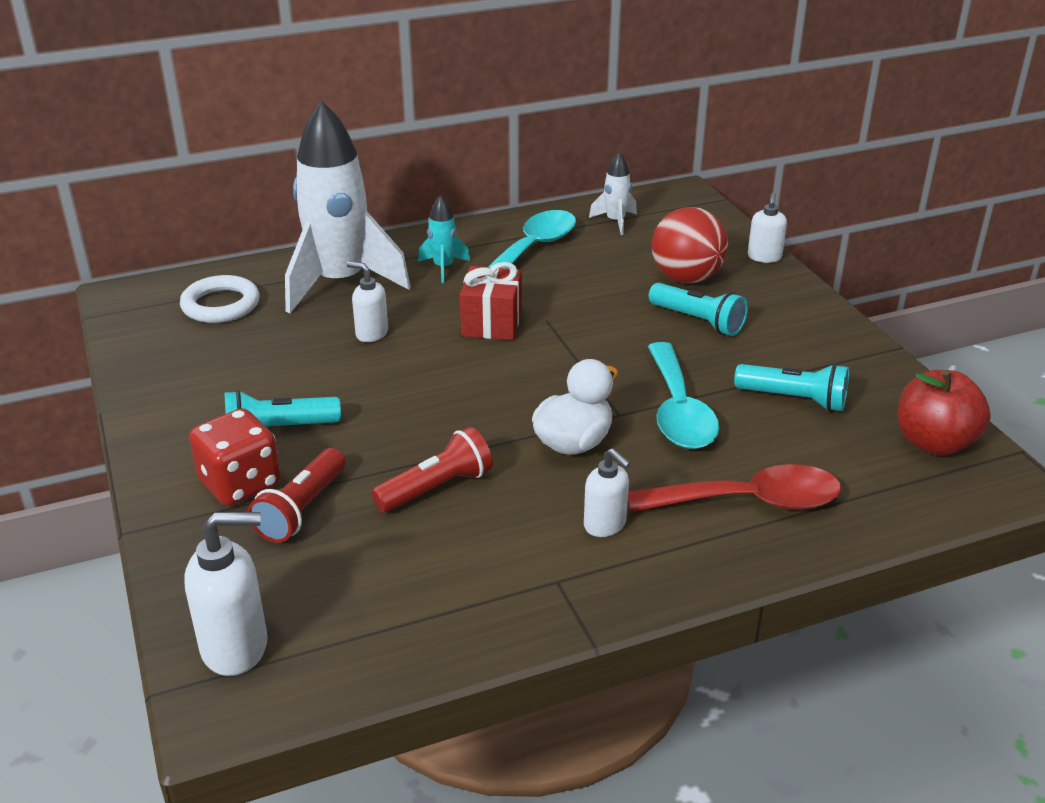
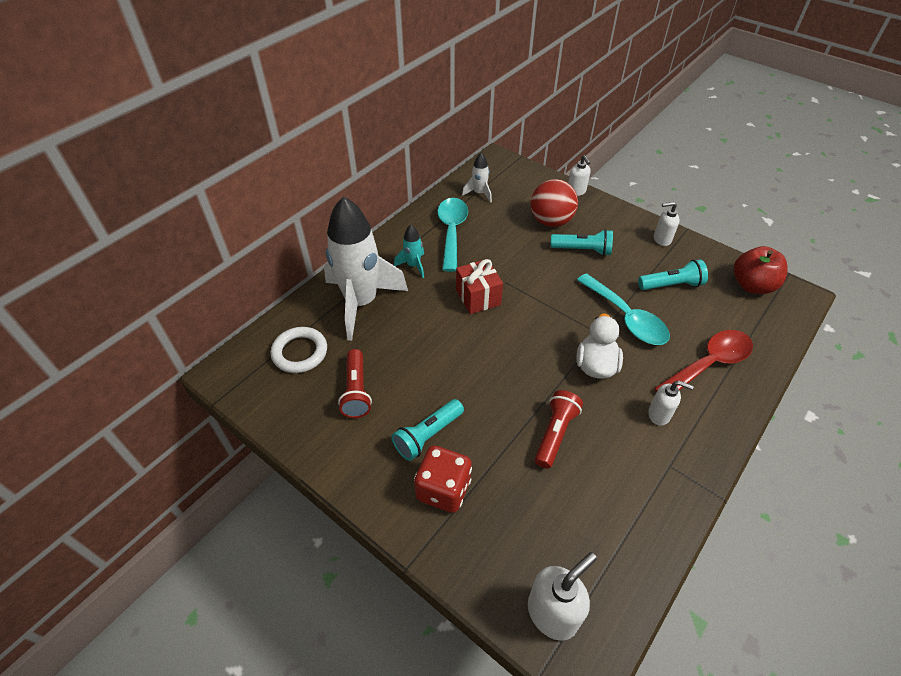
camera: 30 degrees left, 15 degrees up
(301, 510) = (496, 490): red flashlight -> red flashlight (356, 391)
(371, 333) = (416, 335): white soap dispenser -> white soap dispenser (661, 239)

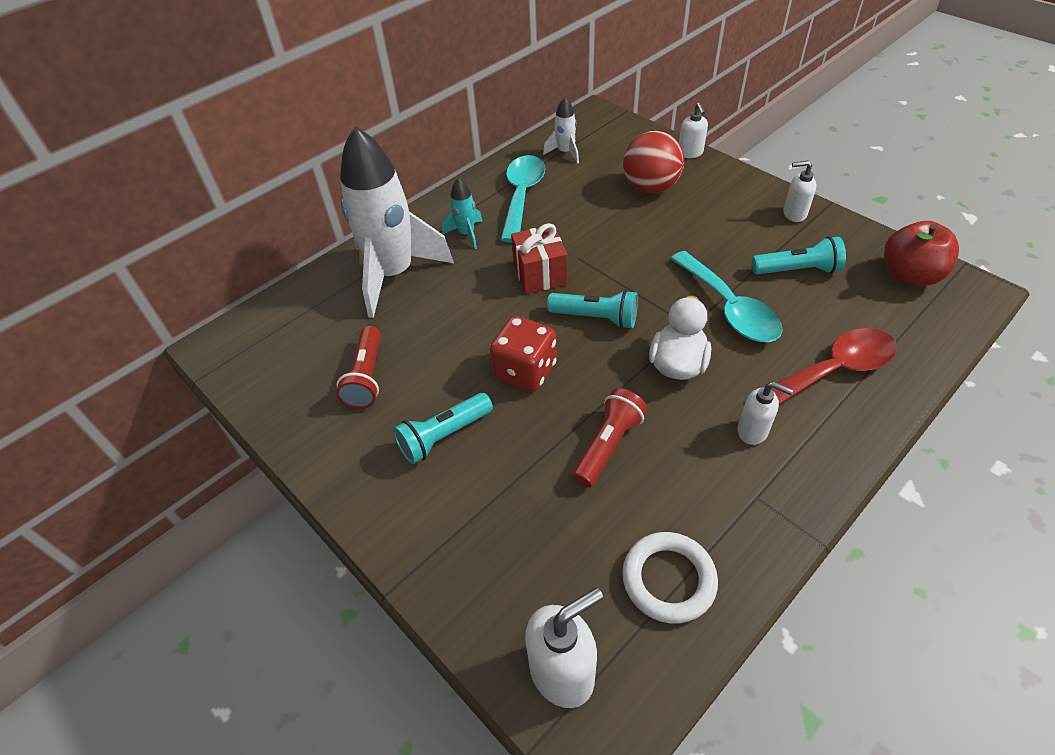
camera: 10 degrees right, 0 degrees up
(300, 352) = (308, 328): white ring -> white ring (668, 579)
(443, 489) = (450, 503): red dice -> red dice (525, 371)
(583, 250) = (686, 223): turquoise flashlight -> turquoise flashlight (596, 318)

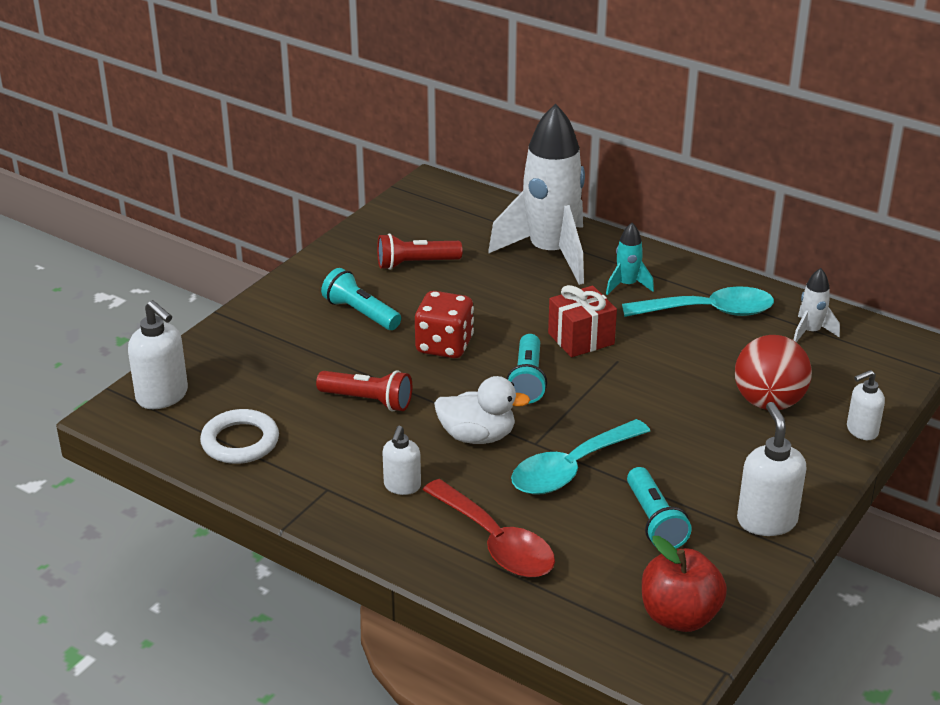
camera: 75 degrees right, 15 degrees down
(794, 214) = (766, 521): white soap dispenser -> white soap dispenser, size x1.58

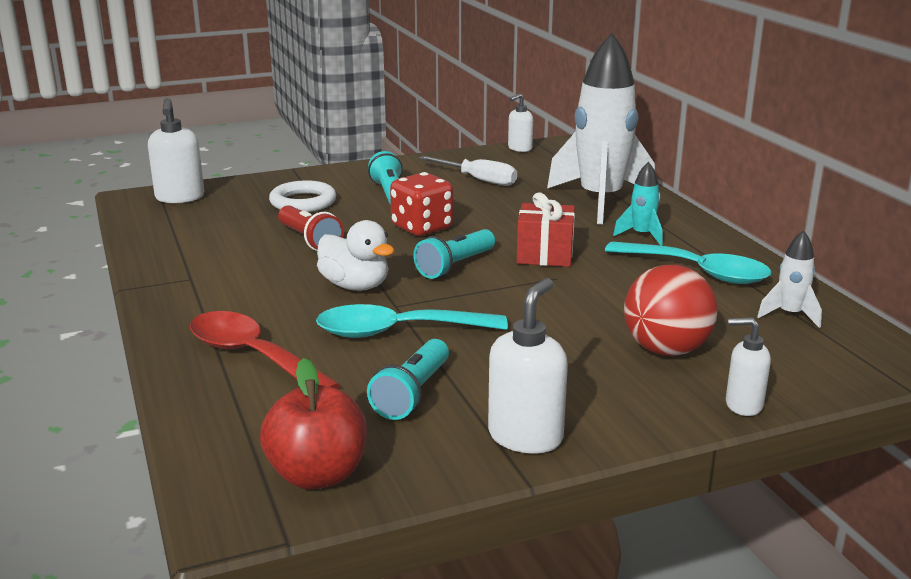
camera: 35 degrees right, 10 degrees down
(240, 442) = (182, 234): white ring -> white ring (303, 202)
(402, 486) = (244, 295): white soap dispenser -> white soap dispenser (519, 148)
(415, 264) = (478, 180): red flashlight -> white screwdriver
(496, 543) = (252, 356): red spoon -> red spoon turned 135 degrees clockwise

